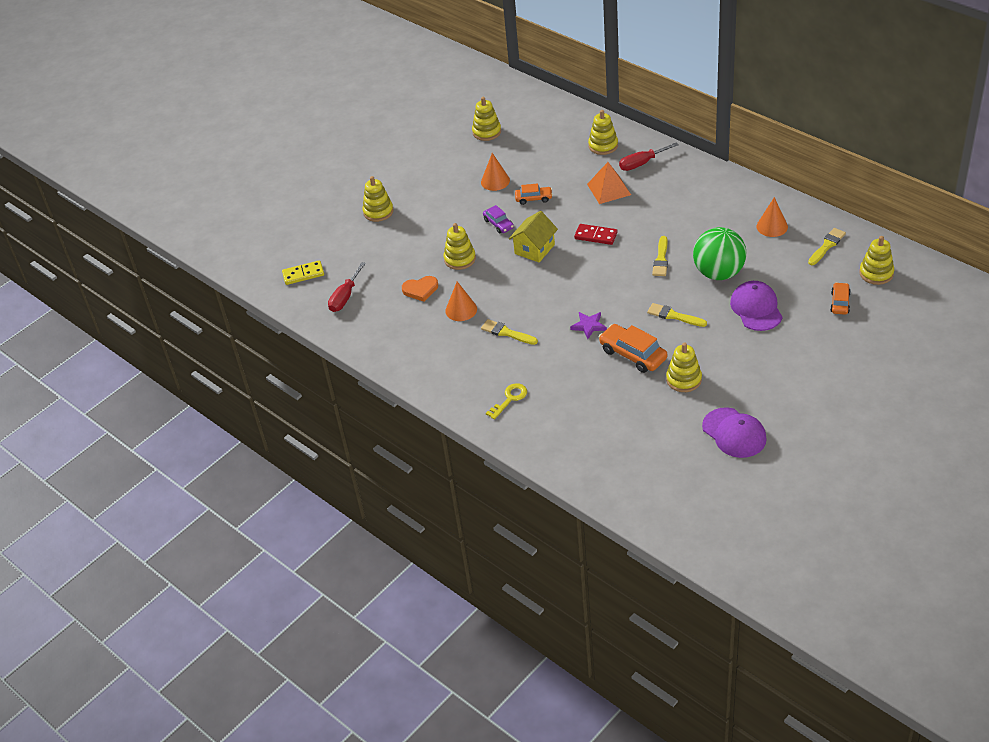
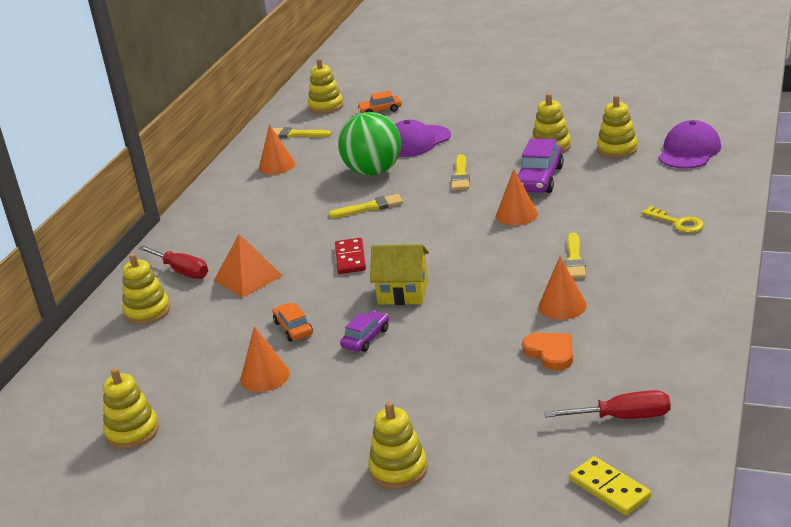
camera: 115 degrees left, 15 degrees down
(460, 259) = (462, 343): yellow stacking toy -> yellow stacking toy (617, 149)
(509, 399) = (677, 222): yellow key -> yellow key turned 150 degrees counterclockwise
(589, 326) = (516, 214): purple star -> orange cone
(633, 354) = (539, 179): orange car -> purple car
(734, 433) = (597, 109): purple cap -> purple cap (689, 151)

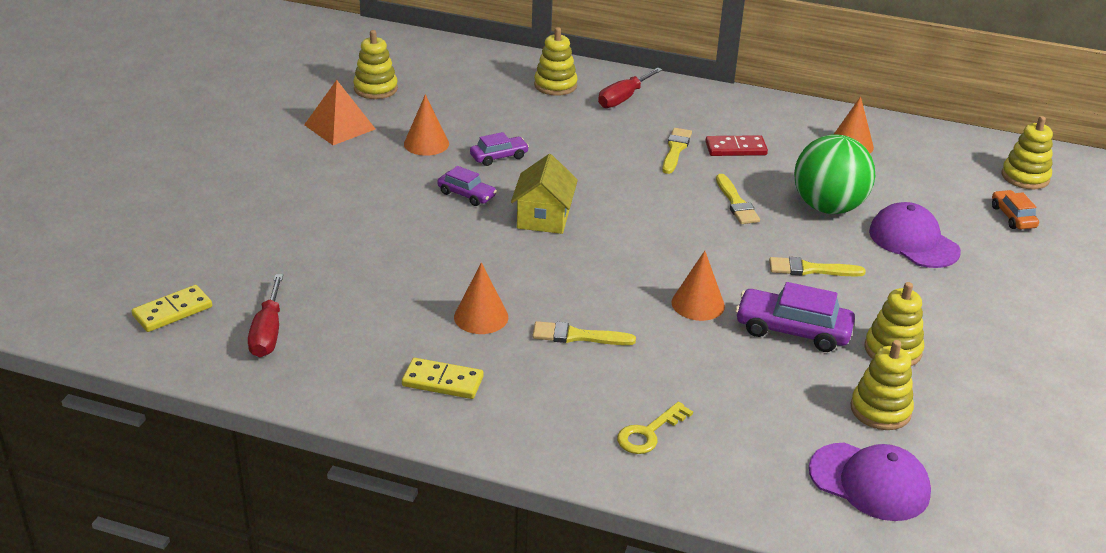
camera: 85 degrees right, 5 degrees up
(248, 278) = (600, 132): orange pyramid -> orange pyramid (339, 127)
(293, 328) = (499, 157): orange car -> purple car
(296, 134) = (938, 156): yellow brush -> yellow brush (675, 149)
(350, 258) = (622, 189): red domino -> red domino (735, 148)
(398, 470) = (260, 206): yellow stacking toy -> none
(550, 353) = (395, 300): orange heart -> none
(656, 312) = (442, 381): none -> yellow domino

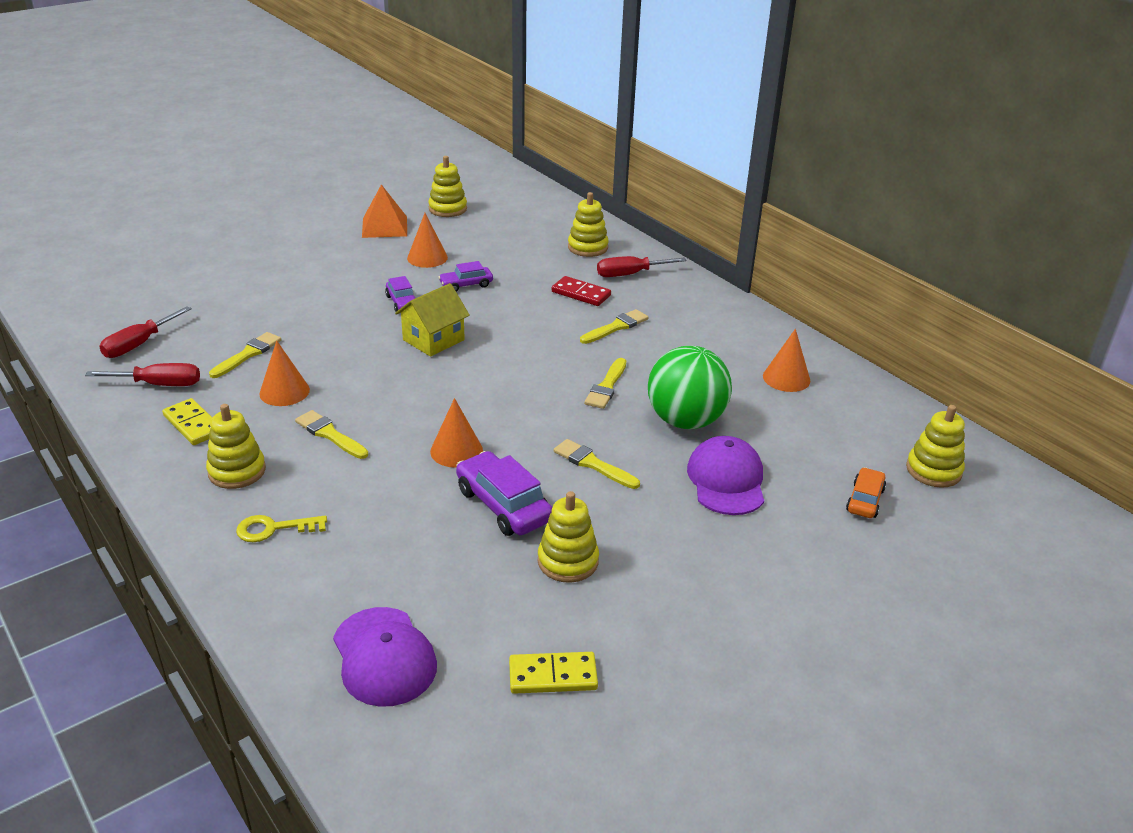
camera: 35 degrees right, 0 degrees up
(172, 311) = (107, 308): yellow domino -> yellow domino (553, 675)
(351, 360) = (159, 384): none -> red screwdriver
(394, 298) = (248, 354): none -> yellow brush
(499, 157) = (466, 285): purple car -> purple car turned 150 degrees clockwise
(735, 148) = (670, 344): red domino -> red domino (581, 294)
(880, 410) = (482, 604): yellow stacking toy -> yellow stacking toy (237, 471)

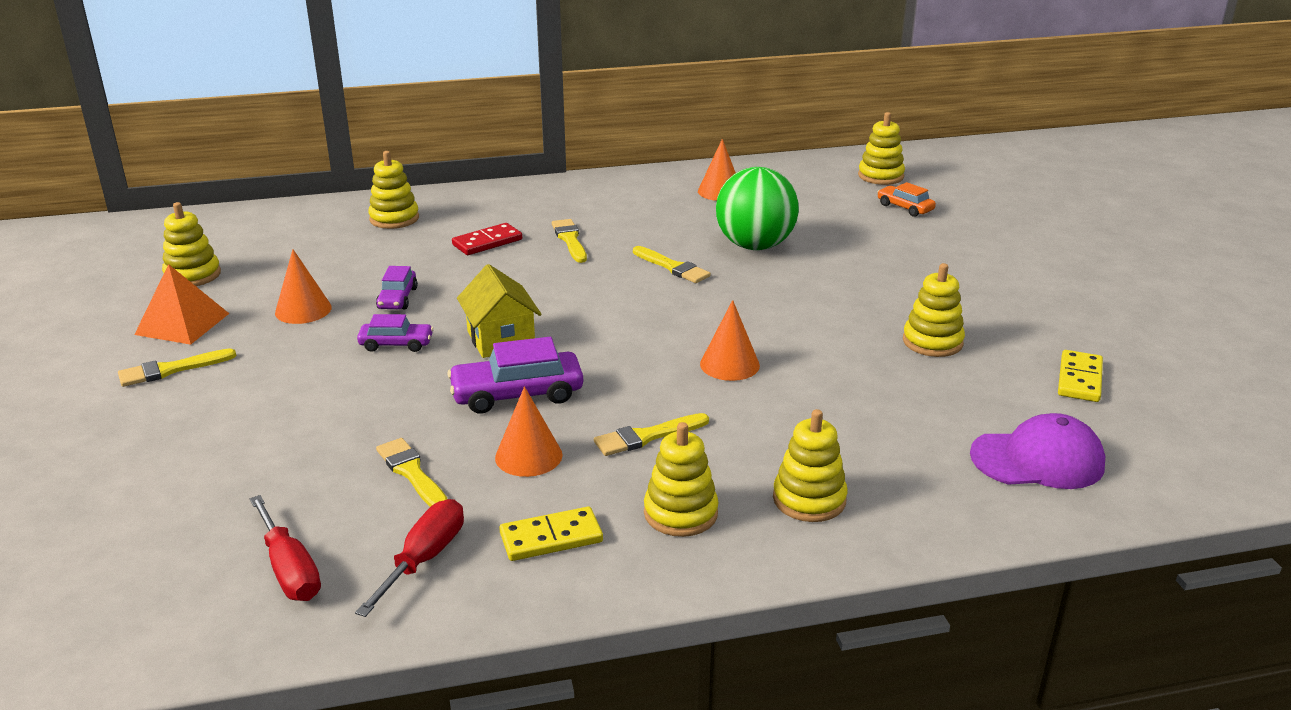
camera: 65 degrees left, 5 degrees down
(274, 529) = (809, 499): yellow key -> yellow stacking toy
(503, 505) = (835, 356): purple car -> purple car (517, 394)
(593, 464) = (795, 300): yellow brush -> yellow brush (171, 370)
(630, 274) = (475, 211): red screwdriver -> none
(726, 480) = (852, 250): purple cap -> none

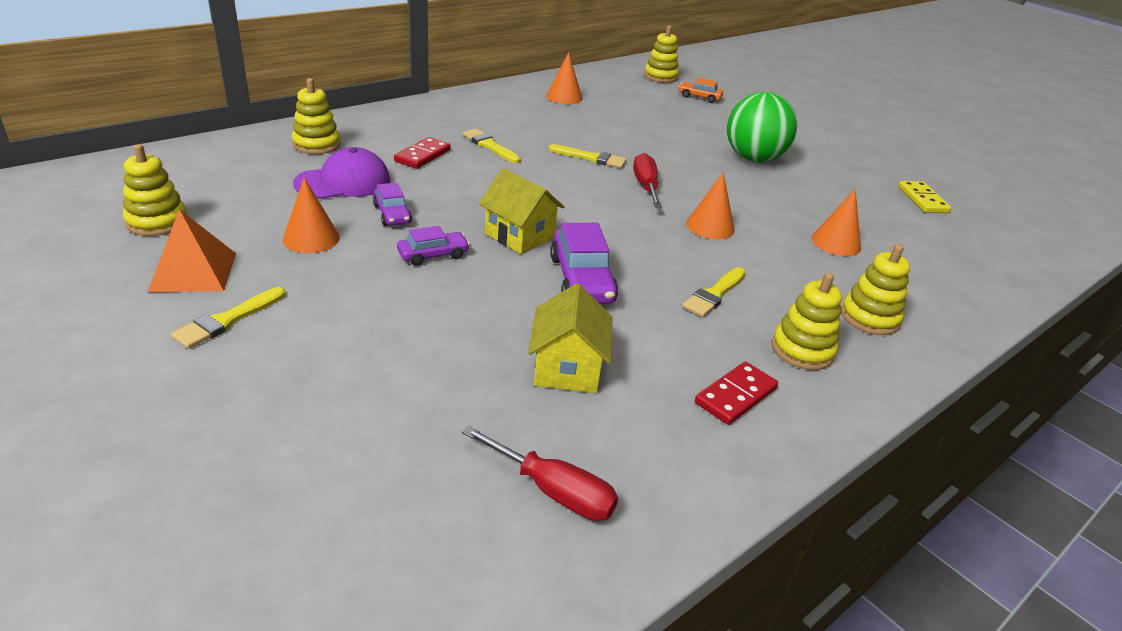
camera: 30 degrees left, 5 degrees up
(412, 473) = (567, 368): yellow brush -> yellow house
(424, 559) = (658, 444): red screwdriver -> red screwdriver (645, 186)
(517, 394) = (581, 280): purple car -> purple car turned 60 degrees counterclockwise
(528, 456) = (645, 330): orange cone -> orange cone (836, 243)
(551, 538) = (736, 396): yellow domino -> red domino
(755, 246) = (631, 135): green ball -> green ball (753, 159)
(932, 342) = (816, 188): yellow stacking toy -> none
(1037, 460) = (960, 258): purple cap -> purple cap (343, 182)

